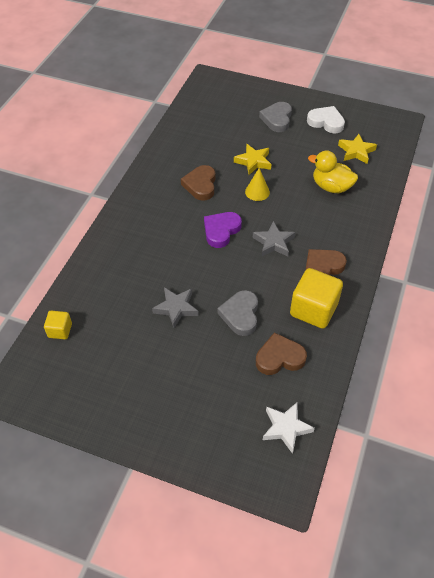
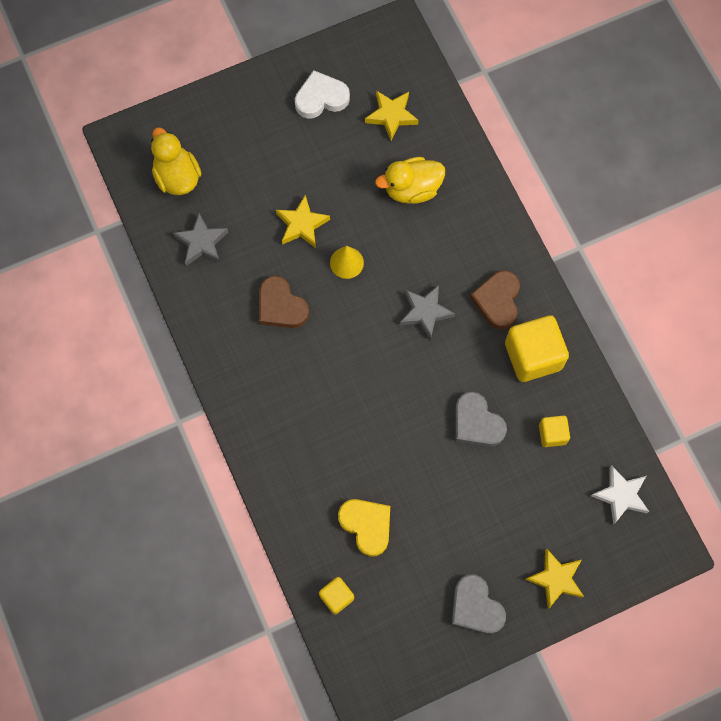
camera: 45 degrees left, 20 degrees up
(119, 311) = (366, 526): none -> yellow heart
(176, 308) = (414, 472): grey star -> grey star (201, 242)
(190, 437) = (556, 579): none -> yellow star
(216, 105) = (177, 177): none -> yellow duck
(221, 231) = (362, 345): purple heart -> none
(277, 119) = (265, 139): grey heart -> grey heart (475, 607)
(279, 357) = (552, 434): brown heart -> yellow cube

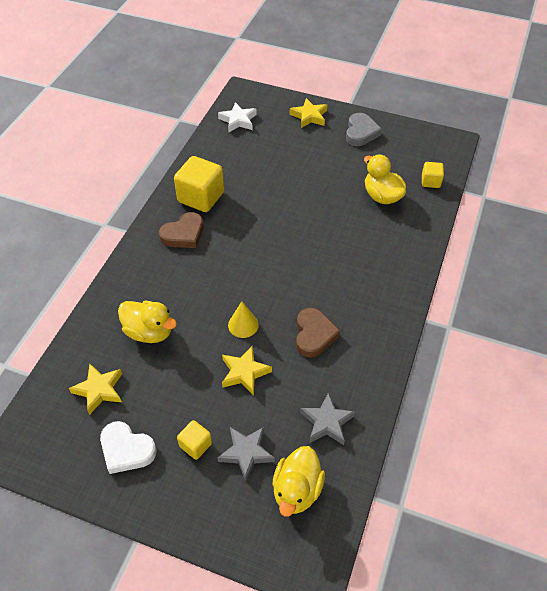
camera: 135 degrees left, 20 degrees down
(366, 526) = (382, 196): yellow heart -> yellow duck
(425, 312) = (230, 261): grey star -> grey star (246, 453)
(477, 423) = (269, 193): grey heart -> none
(552, 434) = (237, 162): yellow cube -> yellow cube (195, 445)

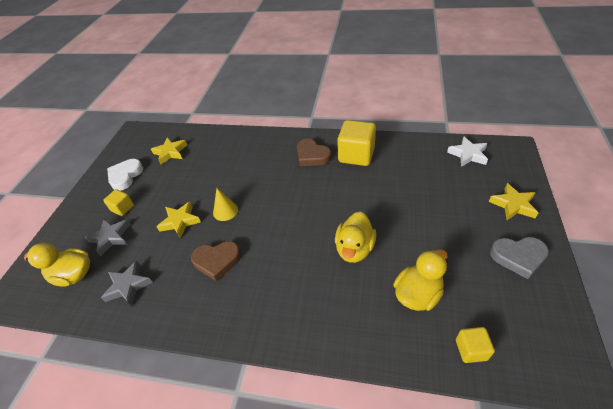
camera: 85 degrees right, 5 degrees down
(149, 332) = (216, 162): yellow duck -> yellow duck (354, 249)

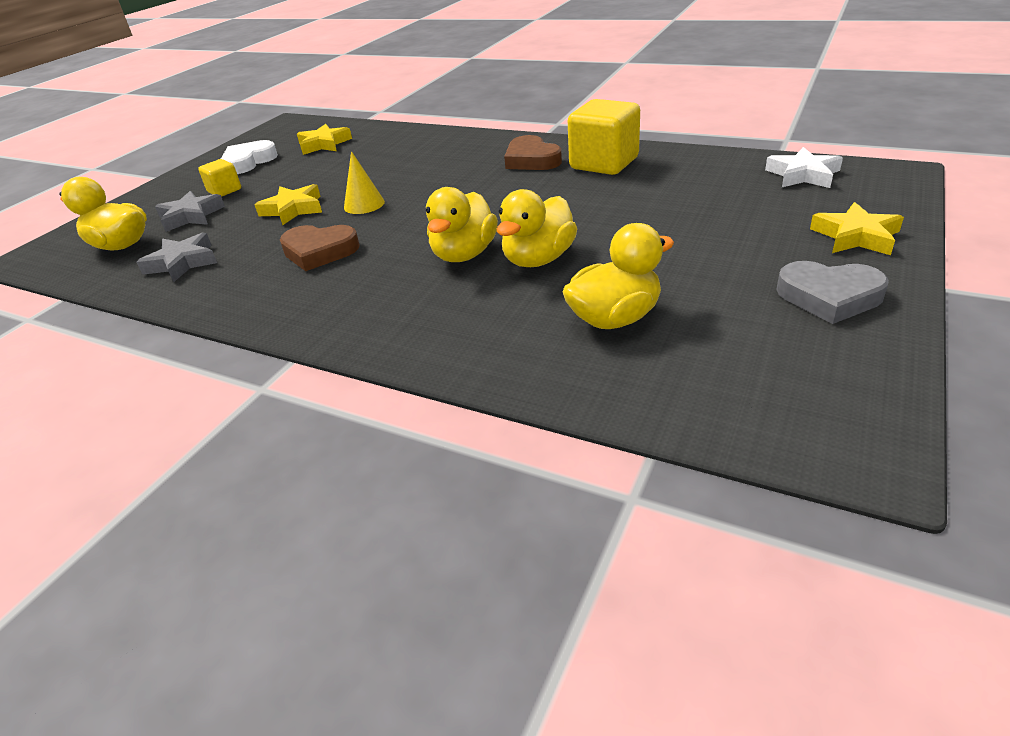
camera: 15 degrees right, 10 degrees down
(309, 250) = (464, 254): none -> yellow duck
(471, 349) = (672, 392): yellow cube -> none

